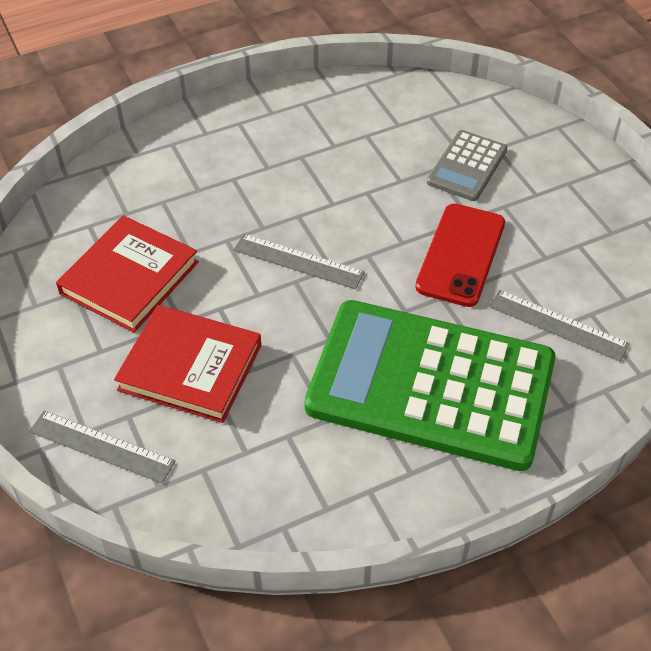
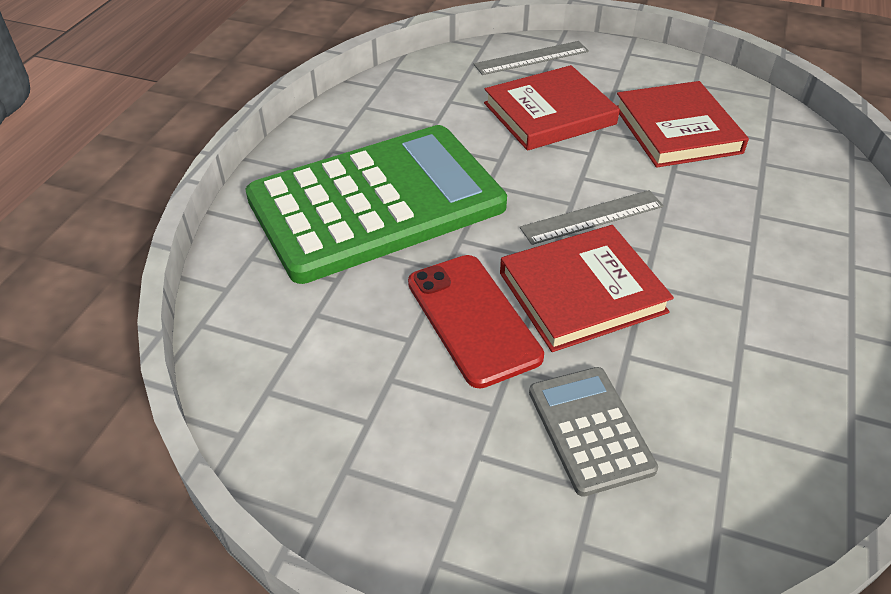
camera: 135 degrees right, 5 degrees down
(376, 224) = (582, 292): none -> red book
(558, 325) = (315, 316): grey ruler -> none

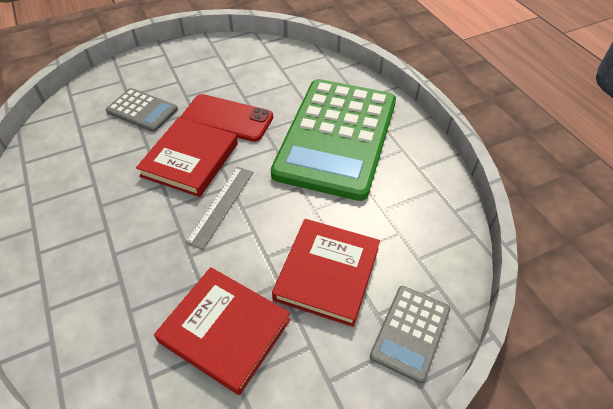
camera: 135 degrees right, 5 degrees up
(531, 58) = (410, 332): grey ruler -> grey calculator

